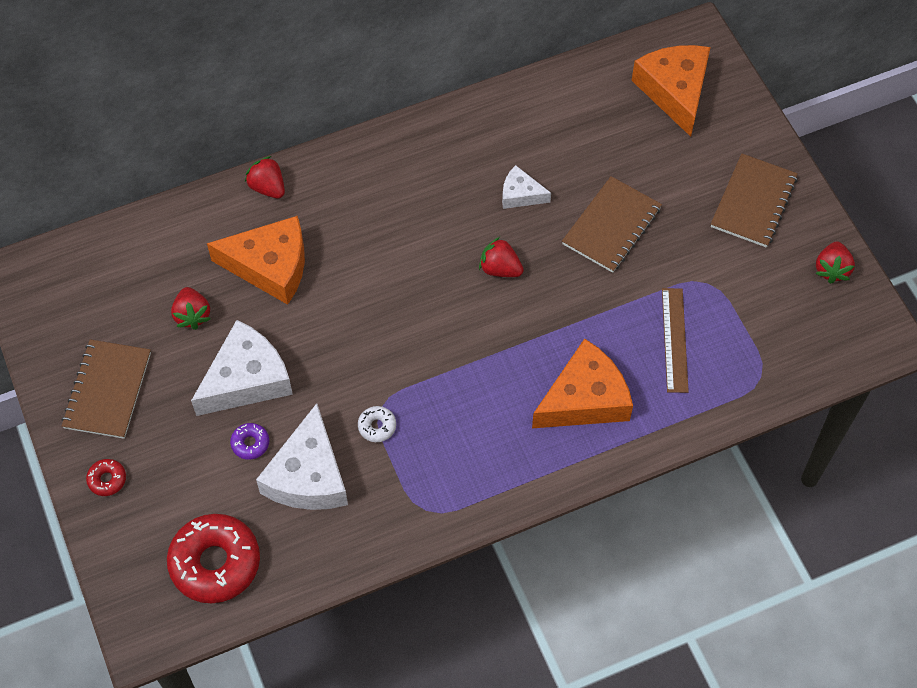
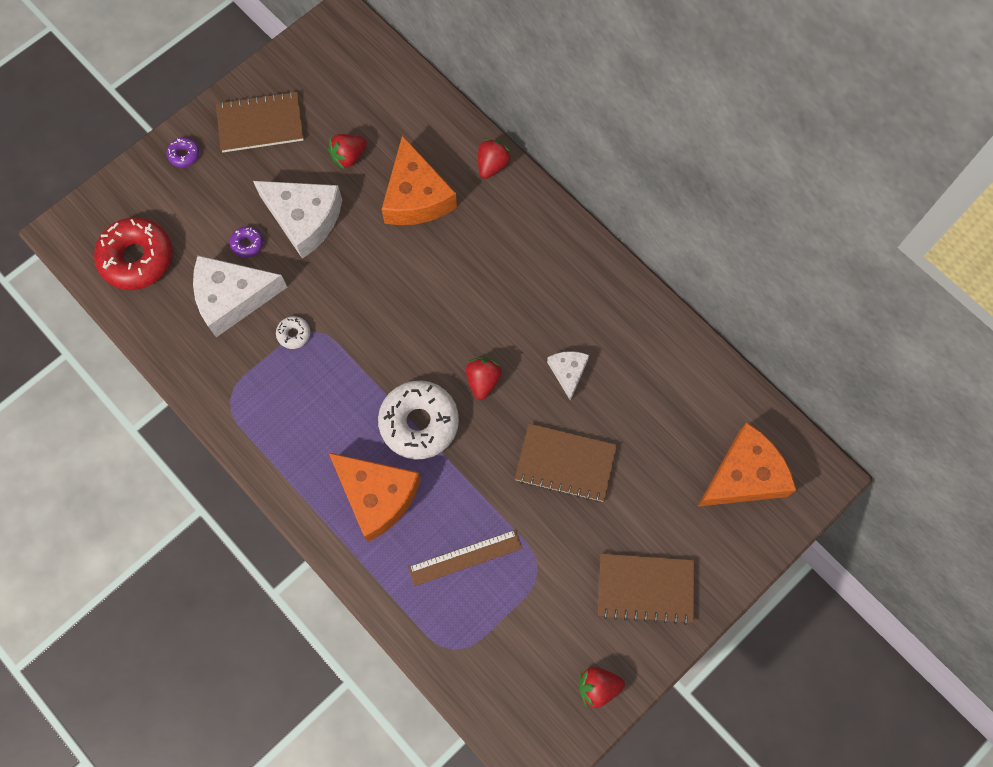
camera: 70 degrees right, 10 degrees up
(107, 479) = (184, 155): red donut -> purple donut
(522, 338) = (419, 423): none -> white donut

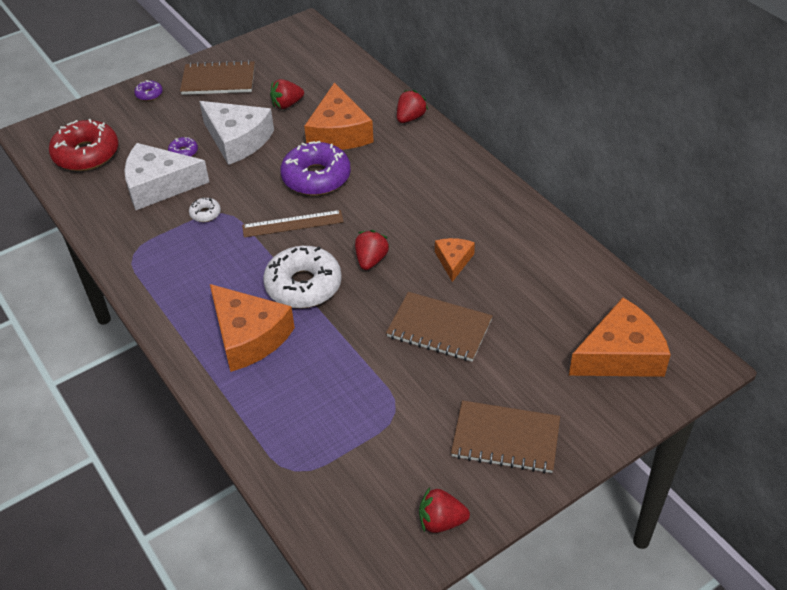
camera: 10 degrees right, 25 degrees down
(404, 268) = (316, 177): none -> purple donut
(465, 557) = (323, 394): brown ruler -> brown ruler (292, 224)
(568, 372) = (453, 261): white cheese -> orange cheese

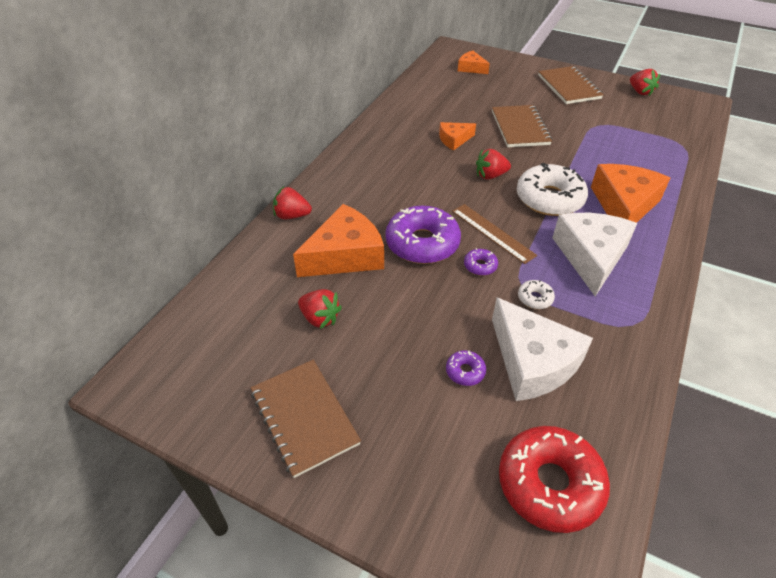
camera: 120 degrees left, 0 degrees up
(149, 94) = (380, 491): purple donut -> purple donut (480, 266)
(237, 140) = (410, 331): white cheese -> white cheese (591, 256)
(620, 355) = (471, 68): orange cheese -> orange cheese, size x0.53

